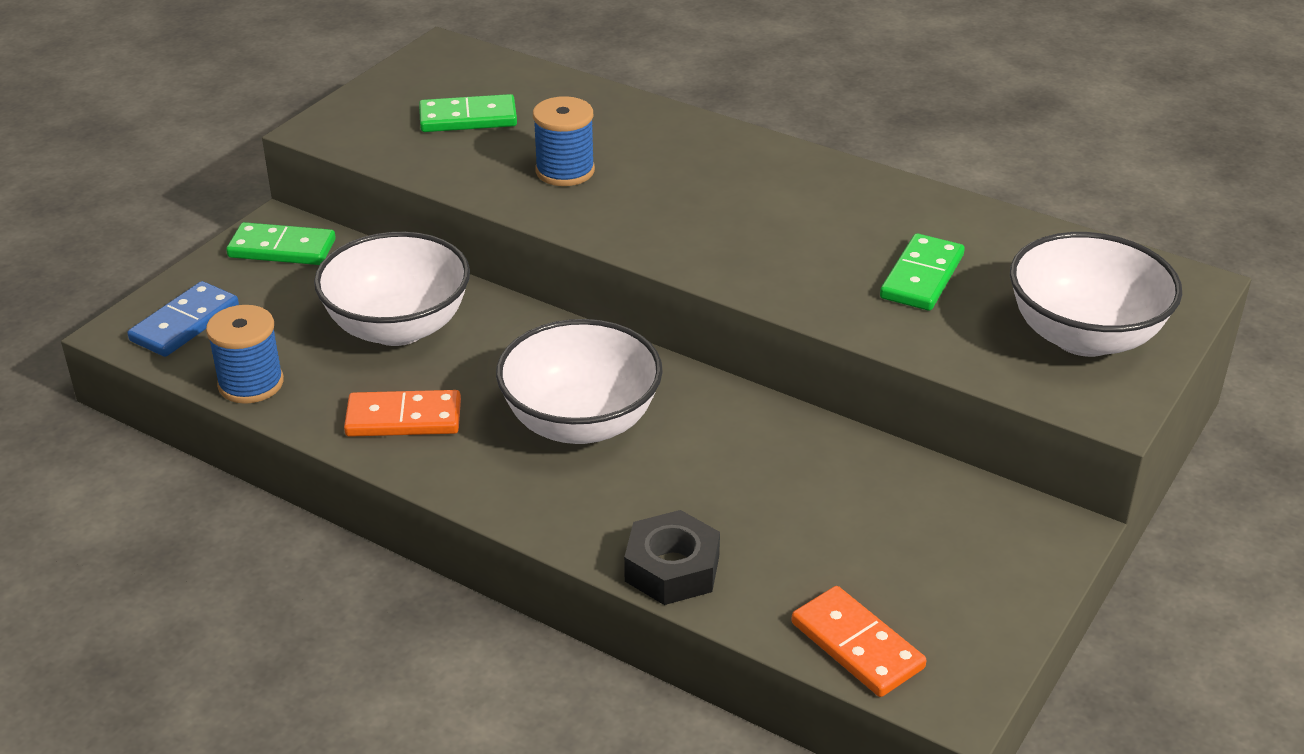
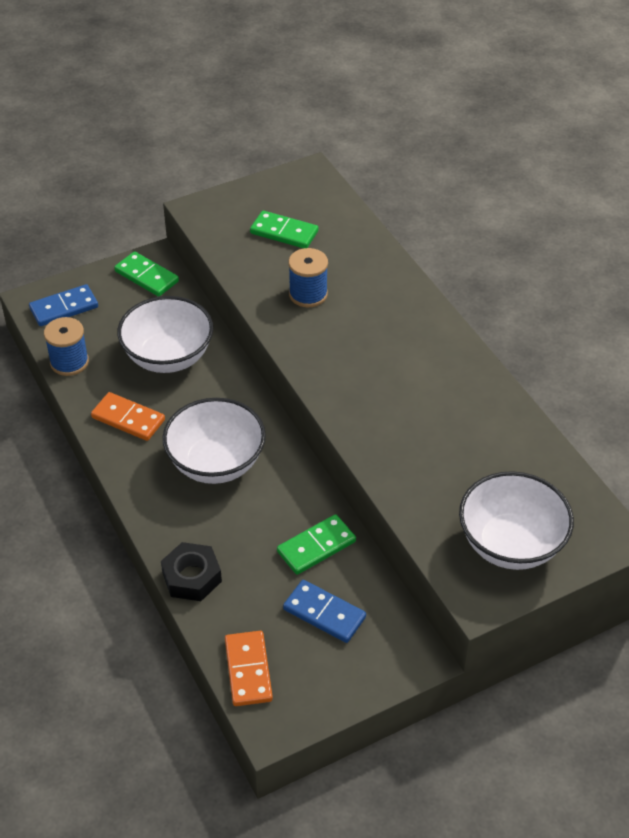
camera: 30 degrees right, 10 degrees up
(892, 534) = (324, 613): none -> blue domino
(922, 277) = (451, 459): green domino -> green domino (316, 547)

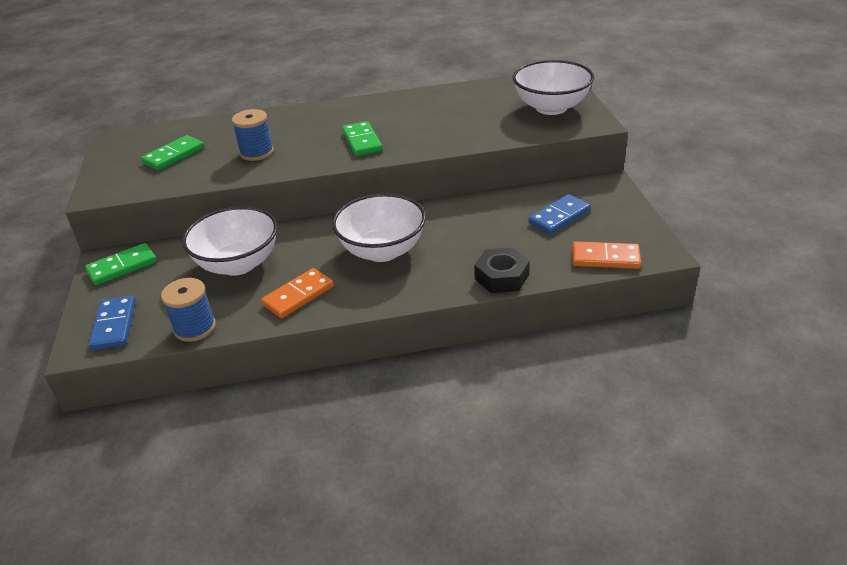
camera: 70 degrees left, 10 degrees down
(316, 547) = (494, 212): green domino -> green domino (362, 141)

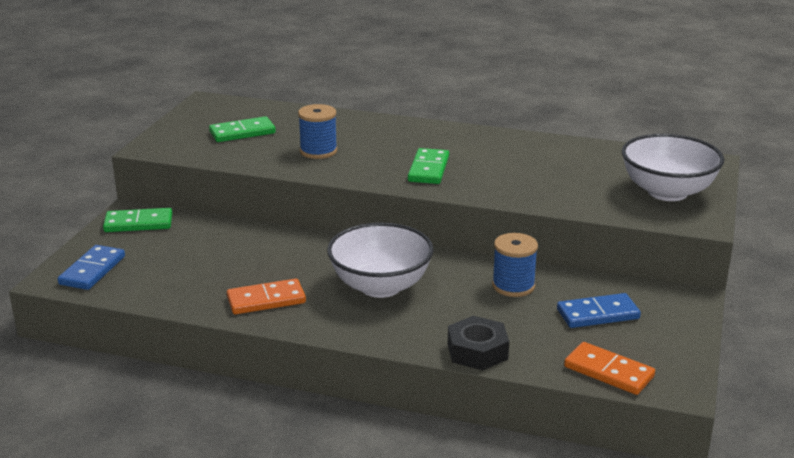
camera: 25 degrees right, 10 degrees down
(195, 328) = (154, 296): blue spool -> blue spool (513, 286)
(238, 264) = (237, 254): white bowl -> none

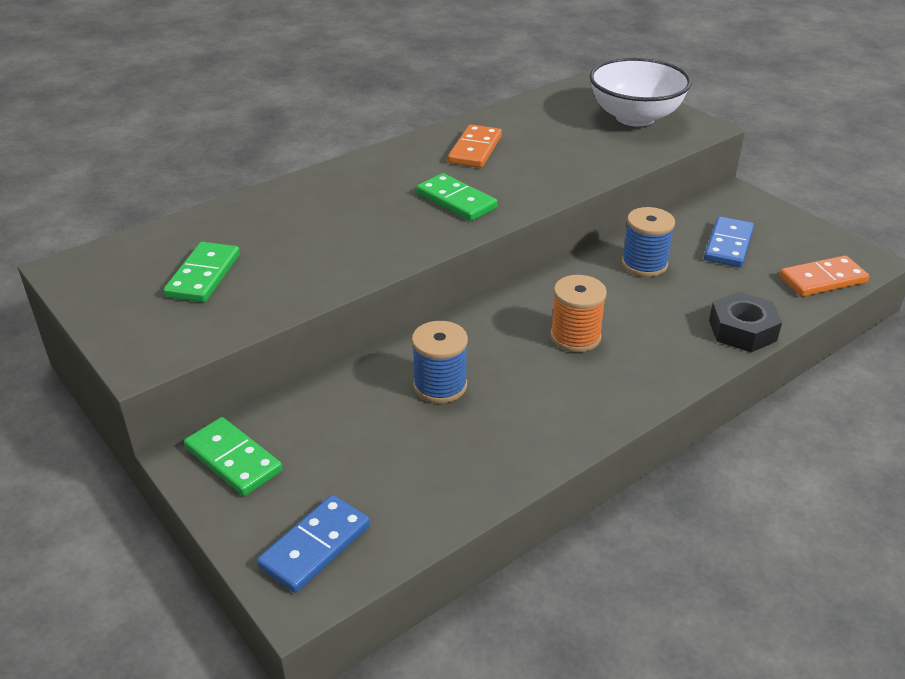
camera: 55 degrees left, 10 degrees up
(92, 270) = (315, 546): blue domino -> blue domino turned 75 degrees clockwise
(138, 223) = (233, 459): green domino -> green domino turned 75 degrees counterclockwise
(266, 300) = (532, 423): orange domino -> orange domino (475, 149)
(318, 151) = (327, 245): blue spool -> blue spool (440, 386)
(380, 286) = (575, 337): white bowl -> orange spool

